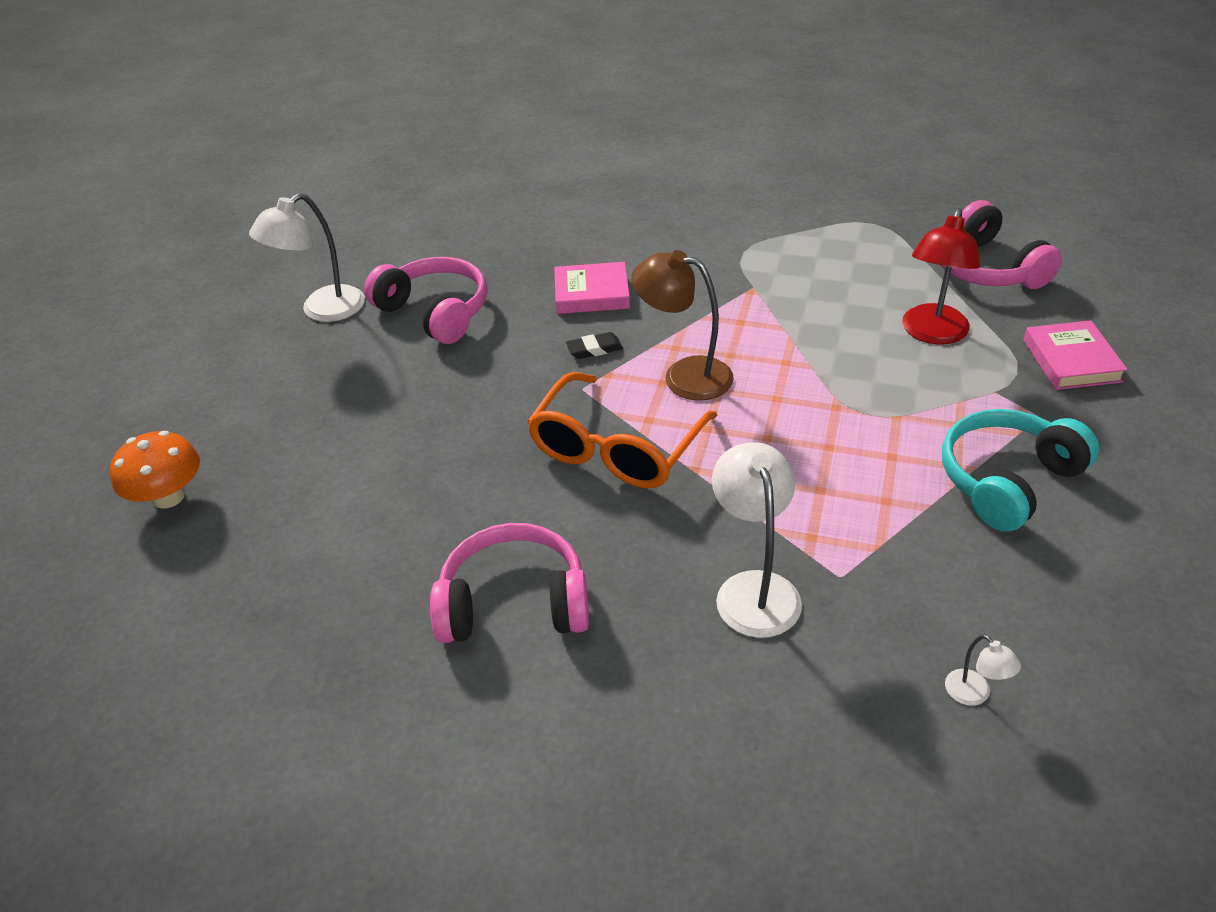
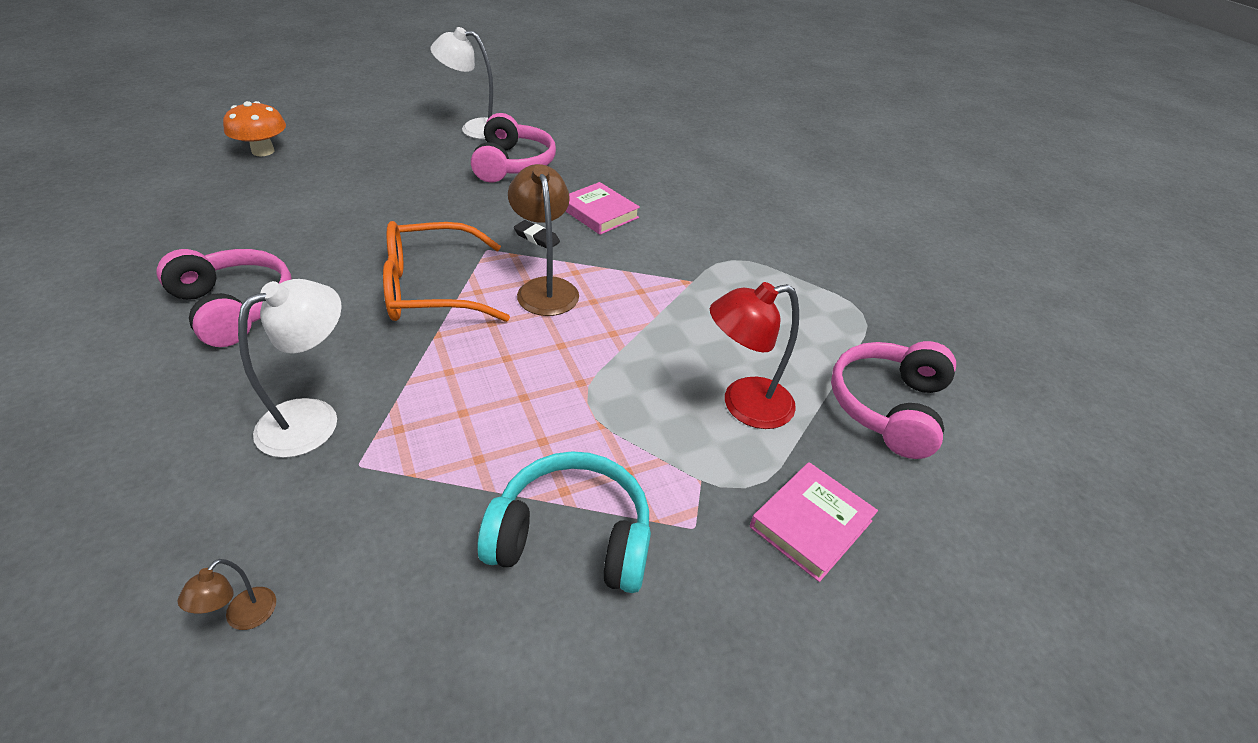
camera: 45 degrees right, 0 degrees up
(974, 694) = (243, 617): white lamp -> brown lamp

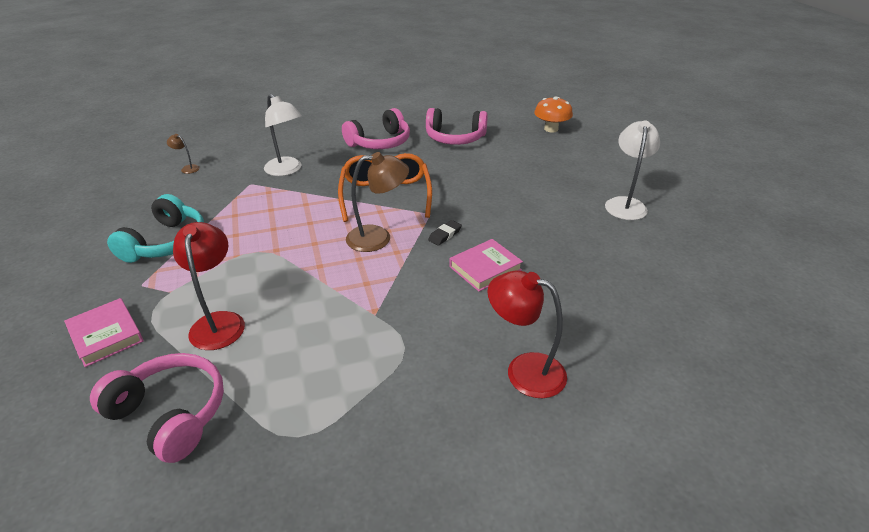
camera: 100 degrees right, 5 degrees down
(512, 164) = (563, 223): pink headphones -> pink headphones (455, 138)
(735, 199) = (524, 370): none -> red lamp

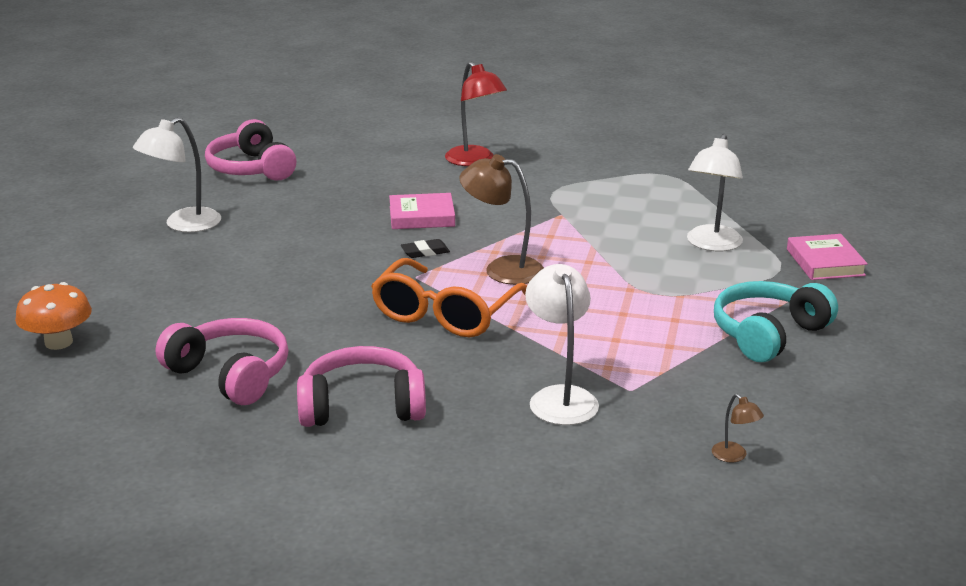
camera: 150 degrees left, 10 degrees down
(170, 414) = (759, 204): pink headphones -> pink headphones (252, 168)
(219, 322) = (711, 245): red lamp -> white lamp

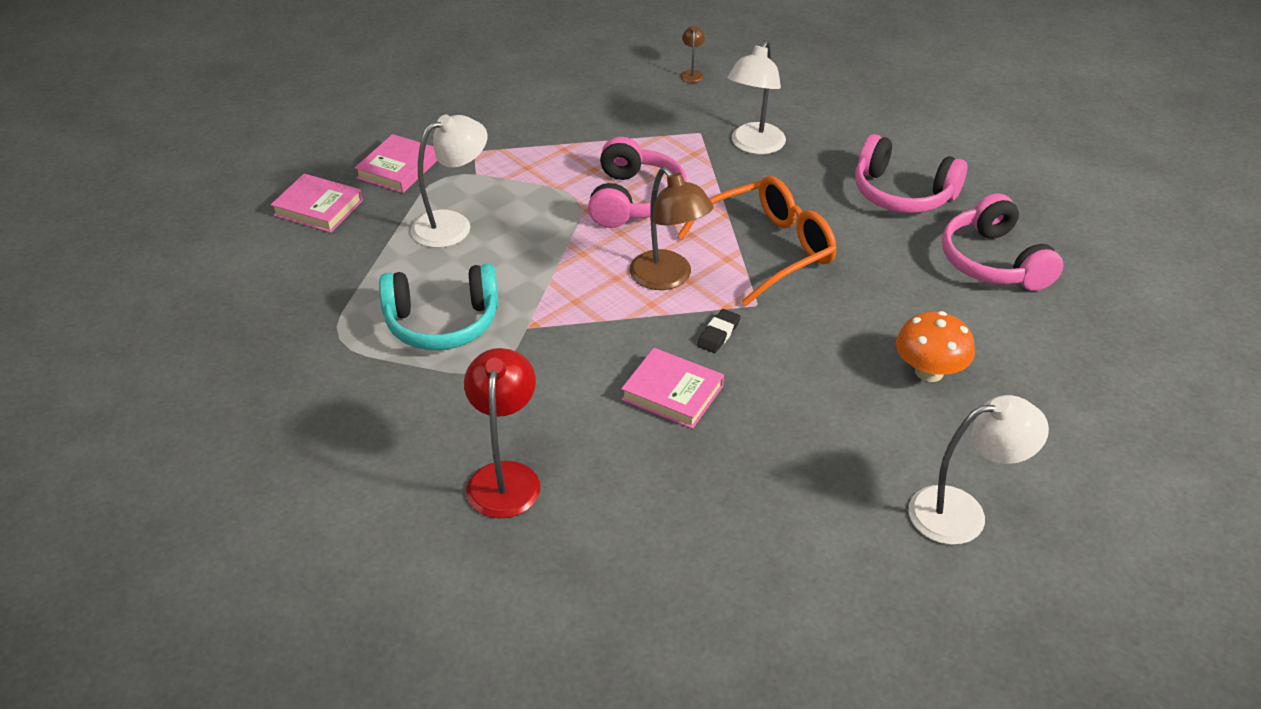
camera: 145 degrees left, 15 degrees up
(58, 342) = (1147, 364): orange mushroom -> orange mushroom (929, 371)
(252, 168) = (810, 617): pink headphones -> pink headphones (634, 200)
(425, 252) = (718, 334): black eraser -> black eraser turned 75 degrees counterclockwise
(768, 334) = (547, 132): turquoise headphones -> turquoise headphones (442, 322)
(822, 221) = (318, 208): none -> pink book

